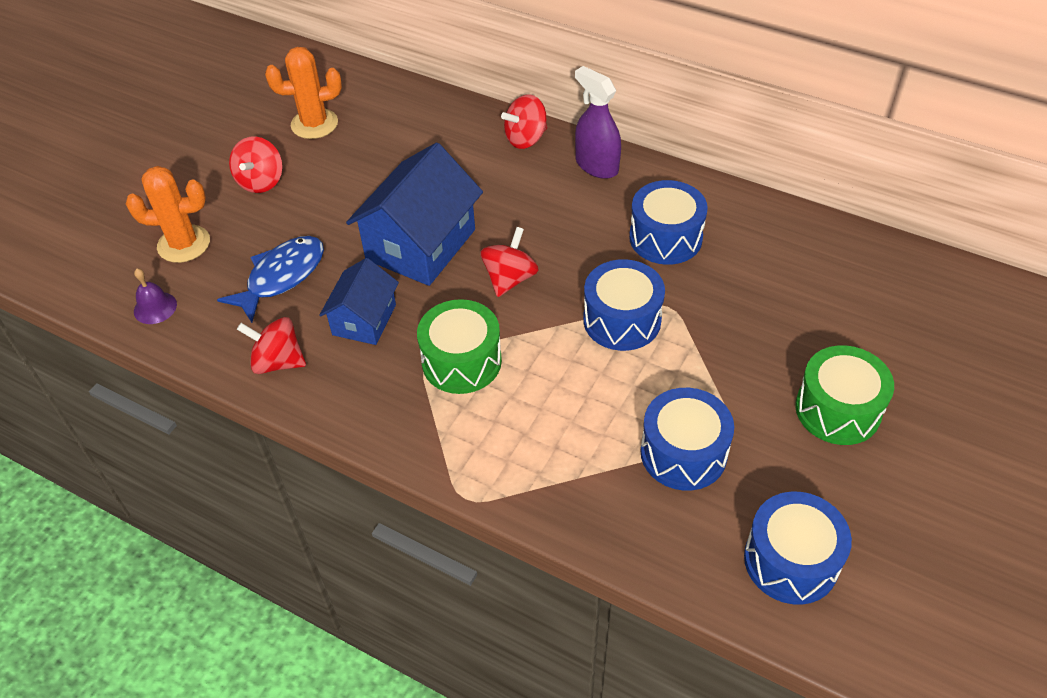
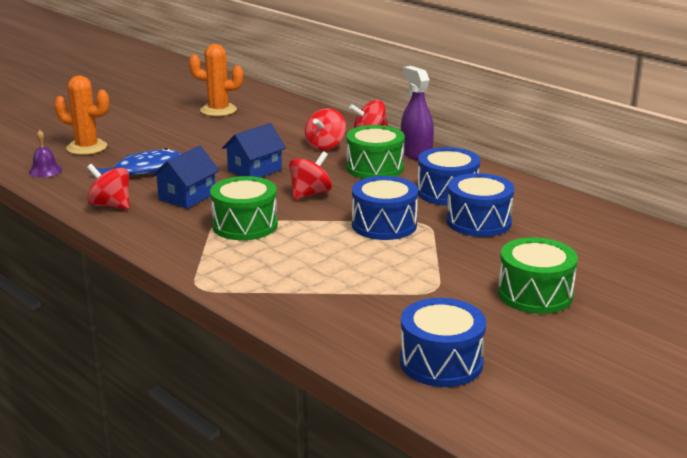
camera: 15 degrees right, 25 degrees down
(261, 181) = (161, 129): red spinning top -> red spinning top (325, 146)
(421, 245) = (255, 170): blue house -> blue house, size x0.59
(561, 206) = (375, 168): none -> green drum
(683, 453) = (388, 294): blue drum -> blue drum (478, 222)

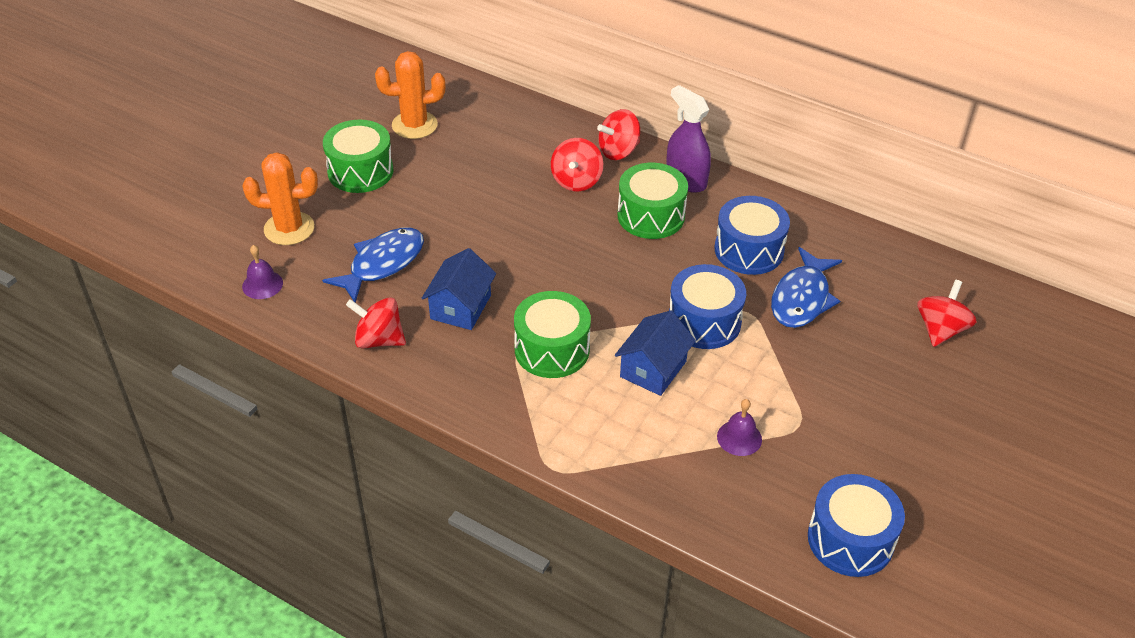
camera: 15 degrees left, 20 degrees up
(255, 170) = (515, 242): blue house -> blue house (653, 369)
(310, 194) = (599, 278): red spinning top -> red spinning top (940, 330)
(374, 290) = (739, 438): none -> purple bell
(478, 222) = (802, 298): blue drum -> blue fish
(535, 294) = (902, 412): green drum -> green drum (360, 171)

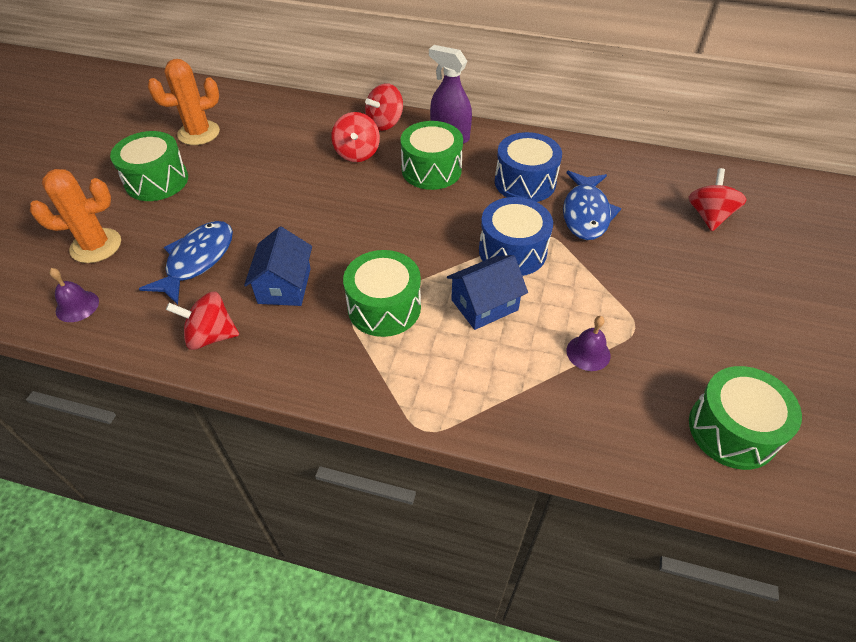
camera: 15 degrees left, 5 degrees up
(653, 369) = (484, 305): blue house -> blue house turned 45 degrees clockwise
(850, 539) = (732, 430): blue drum -> green drum

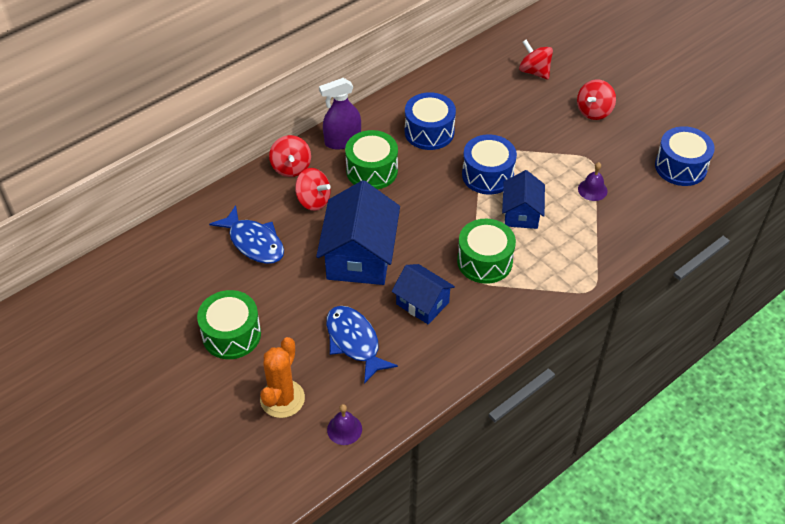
camera: 55 degrees left, 0 degrees up
(199, 133) = (189, 285): orange cactus -> none
(211, 336) = (438, 361): red spinning top -> red spinning top (594, 111)
(313, 213) = (360, 256): none -> blue house
(586, 213) = (484, 122): blue fish -> blue fish (254, 242)
(732, 430) = (680, 167): green drum -> blue drum

